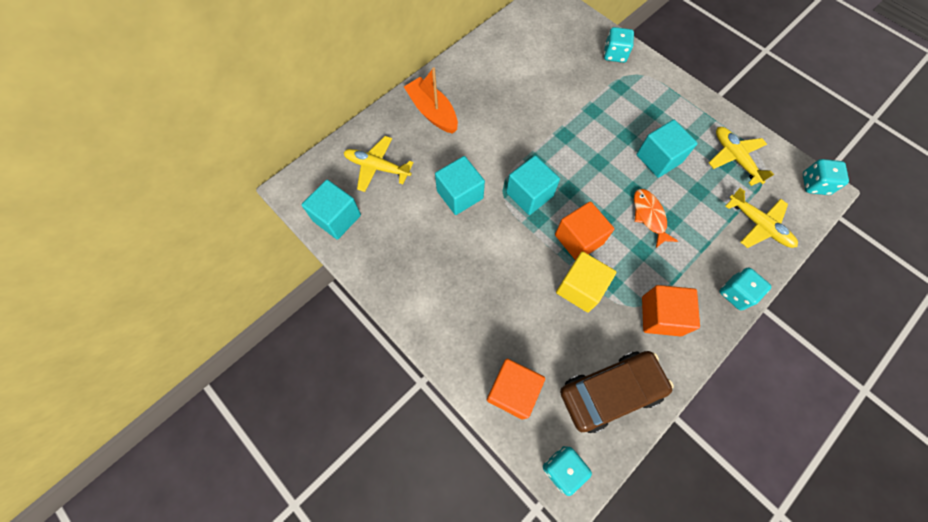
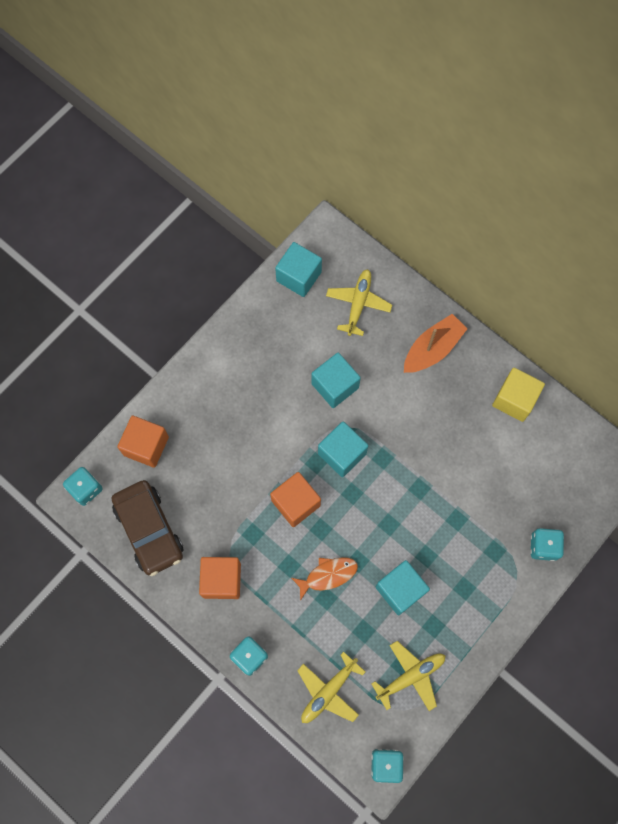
camera: 85 degrees right, 5 degrees up
(580, 288) = (244, 504): yellow cube -> yellow cube (514, 400)

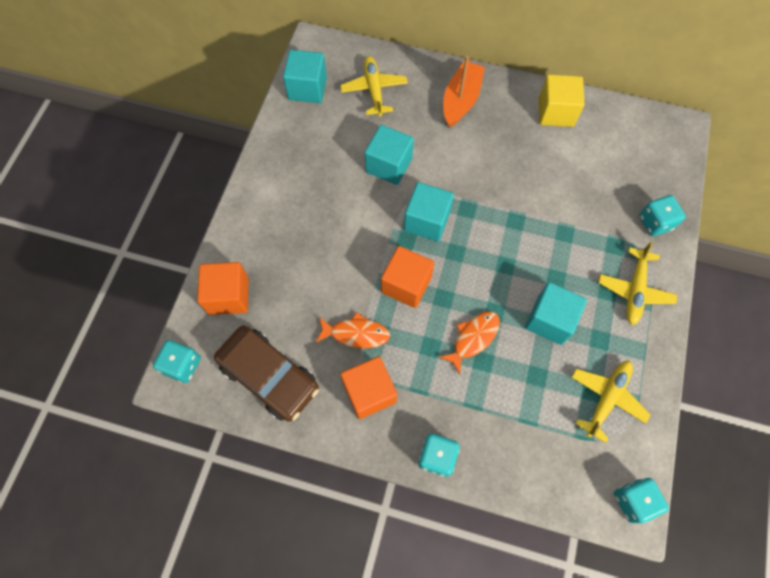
camera: 25 degrees left, 5 degrees down
(234, 526) = (356, 334): none -> orange fish
(328, 691) = (535, 453): yellow plane -> yellow plane (634, 290)

